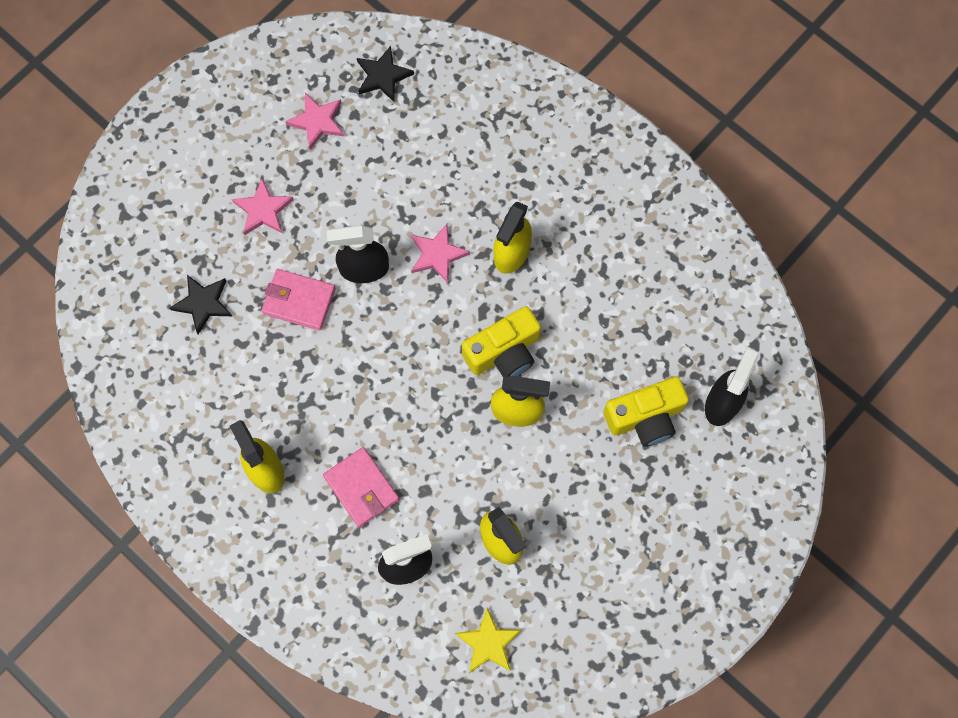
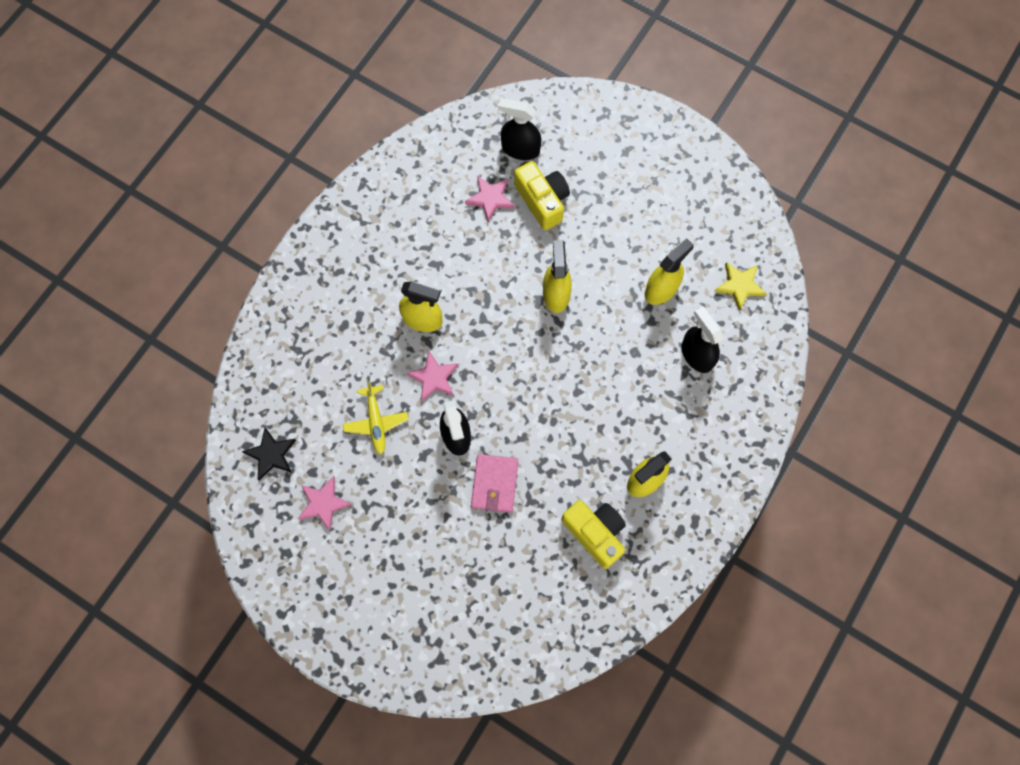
camera: 100 degrees left, 0 degrees up
(203, 303) = (511, 566): black star -> none
(263, 210) = (415, 533): pink star -> pink star (490, 199)
(361, 488) = (643, 401): pink wallet -> none
(398, 186) = (376, 421): none -> yellow plane
(504, 352) = (509, 311): yellow camera -> yellow camera (595, 533)

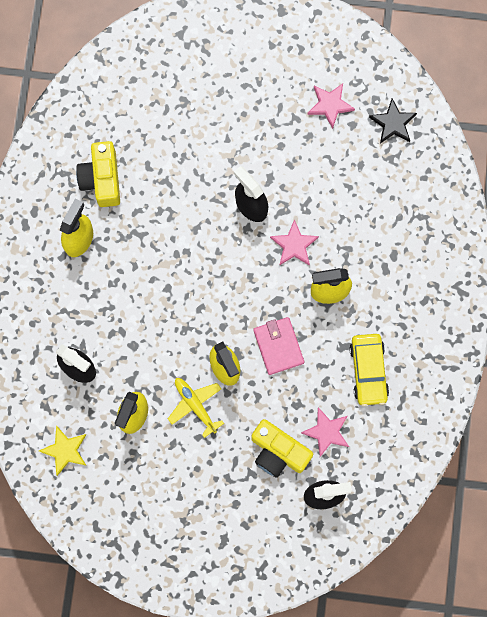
camera: 155 degrees right, 5 degrees up
(376, 421) = (323, 187): yellow plane -> yellow plane (195, 405)
(425, 233) = (368, 371): none -> yellow car
(494, 484) = (201, 181): pink wallet -> pink wallet (278, 346)
(595, 533) = (102, 179): yellow camera -> yellow camera turned 60 degrees clockwise

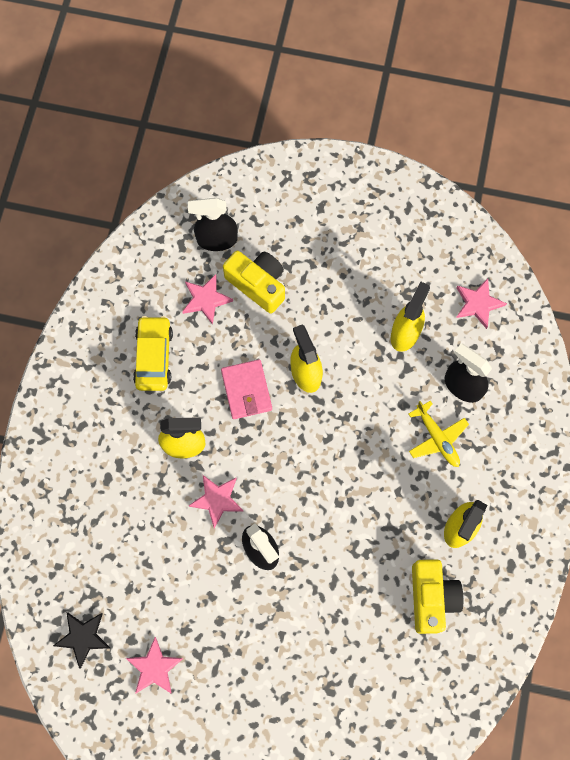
camera: 175 degrees left, 5 degrees down
(65, 450) = (478, 304): yellow star -> pink star
(195, 405) = (340, 337): yellow plane -> yellow plane (437, 438)

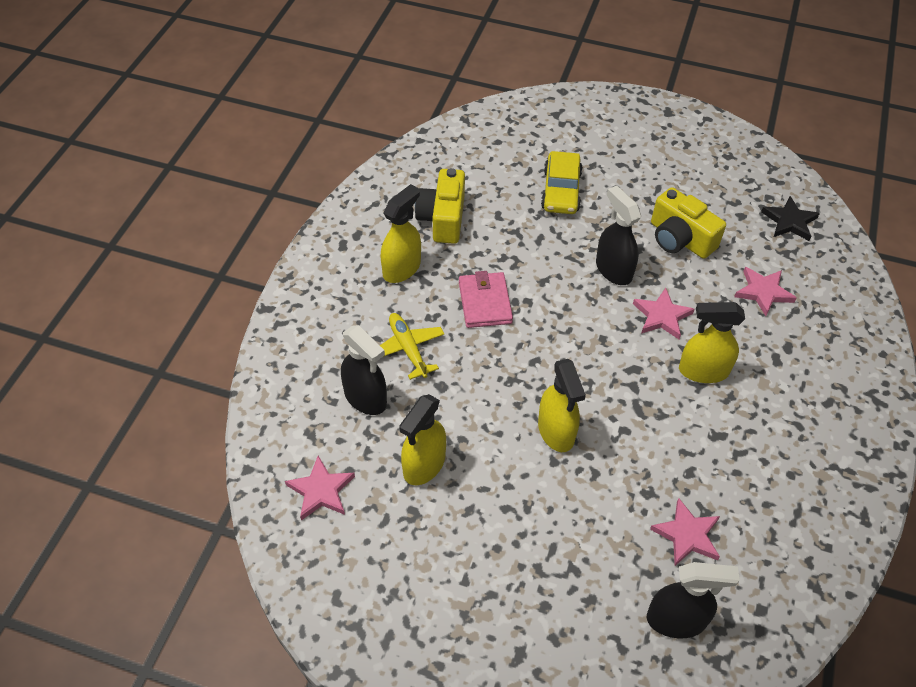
camera: 175 degrees left, 20 degrees down
(154, 357) = (750, 470): yellow car -> yellow car (561, 191)
(154, 668) = (716, 195): pink star -> pink star (763, 292)
(246, 390) = (630, 420): pink wallet -> pink wallet (485, 302)
(258, 284) = (615, 548): yellow camera -> yellow camera (680, 239)

